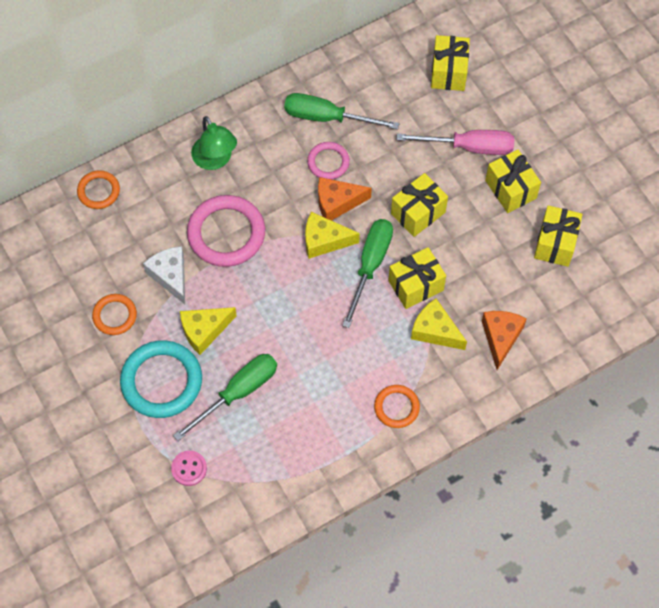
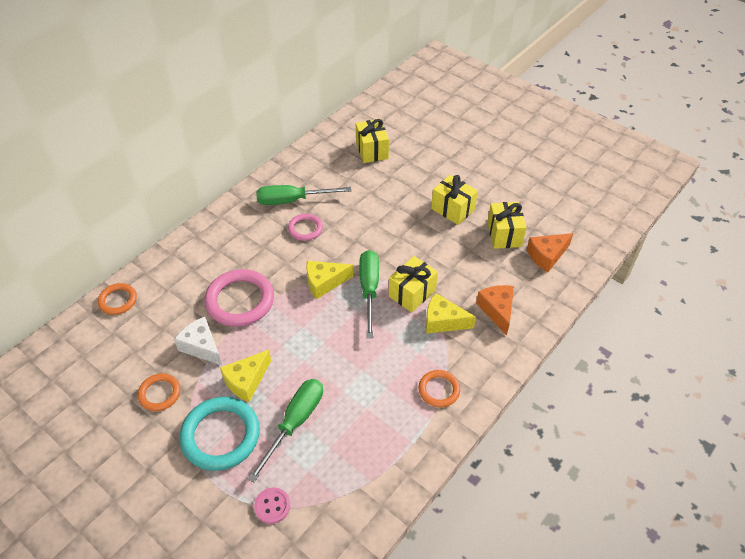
camera: 20 degrees left, 15 degrees down
(215, 160) = (213, 251): green lamp -> none
(337, 203) = (324, 254): orange cheese -> orange cheese (546, 256)
(418, 213) = (390, 243): yellow gift -> none
(469, 147) = (408, 191): pink screwdriver -> none

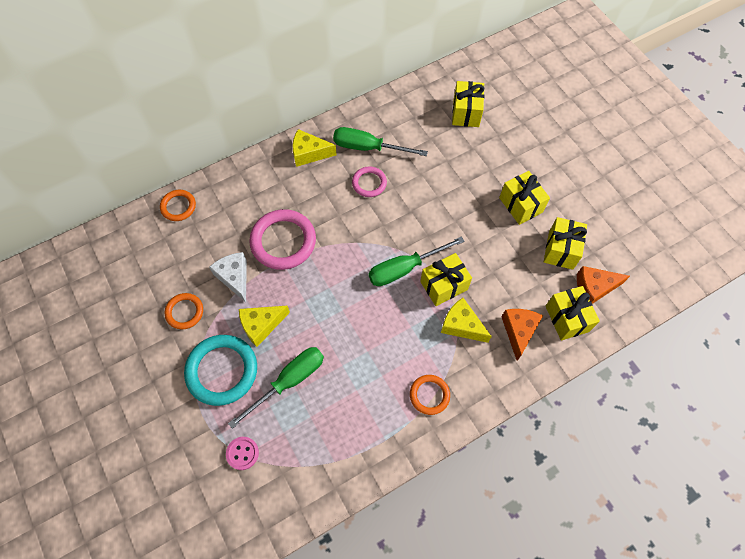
camera: 20 degrees right, 15 degrees up
(324, 283) = (365, 247): yellow cheese -> yellow cheese (309, 153)
(369, 289) = (405, 268): green screwdriver -> green screwdriver turned 135 degrees counterclockwise
(535, 287) = (567, 318): none -> yellow gift

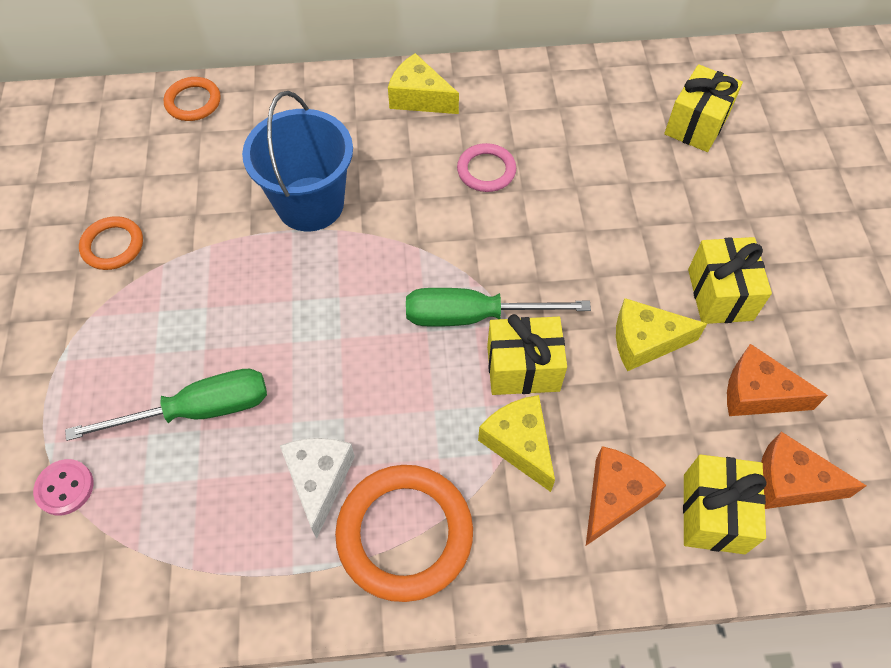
camera: 25 degrees right, 5 degrees down
(222, 371) = (112, 351): turquoise ring -> none
(234, 277) = (210, 226): white cheese -> white cheese (319, 480)
(261, 325) = (207, 310): yellow cheese -> yellow cheese (645, 341)
(283, 241) = (310, 204): pink ring -> blue bucket
(368, 148) = (512, 121): green screwdriver -> none
(429, 395) = (404, 534): orange ring -> orange ring, size x1.81
(560, 250) = (757, 394): yellow gift -> orange cheese

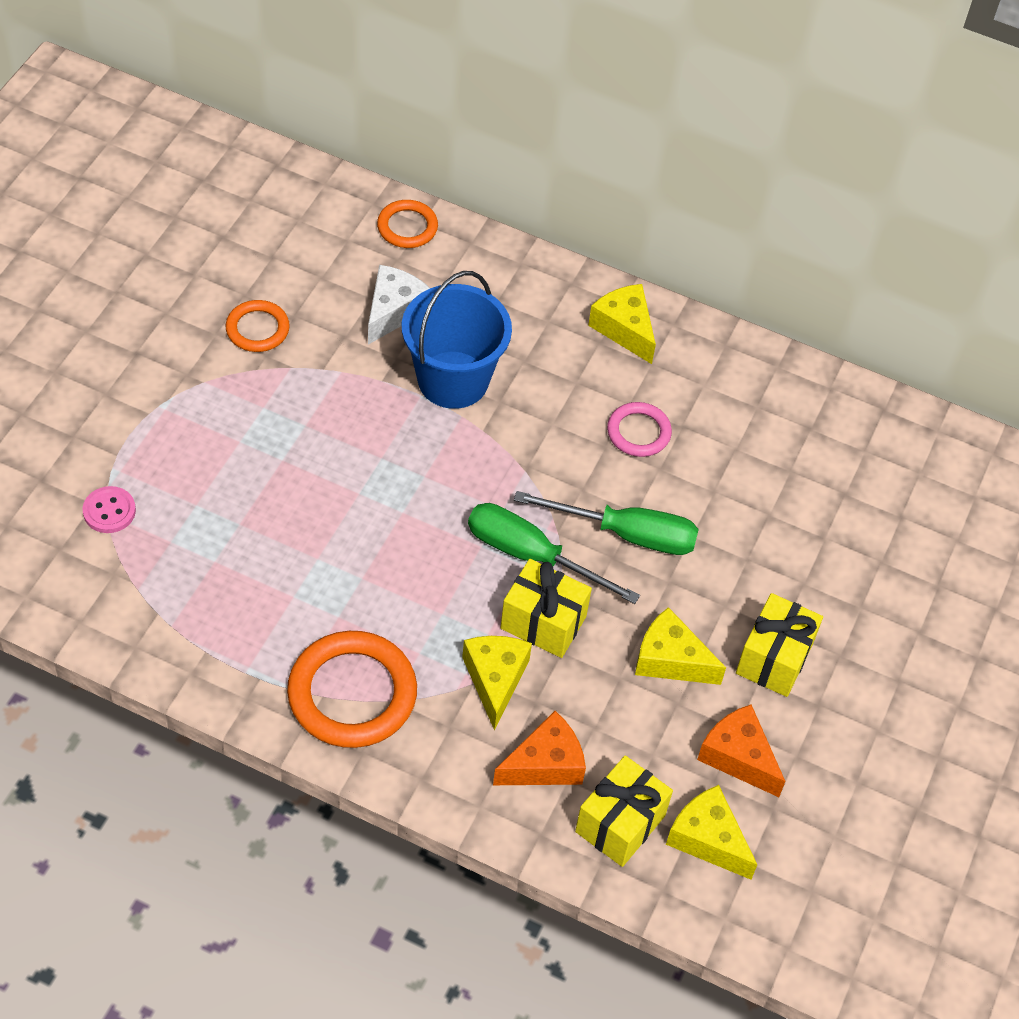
camera: 25 degrees right, 5 degrees down
(198, 410) = (247, 507): green screwdriver -> green screwdriver (626, 534)
(319, 480) = (310, 616): white cheese -> white cheese (393, 311)
(696, 124) = (883, 494): yellow gift -> none
(790, 482) = (707, 839): orange cheese -> yellow cheese

